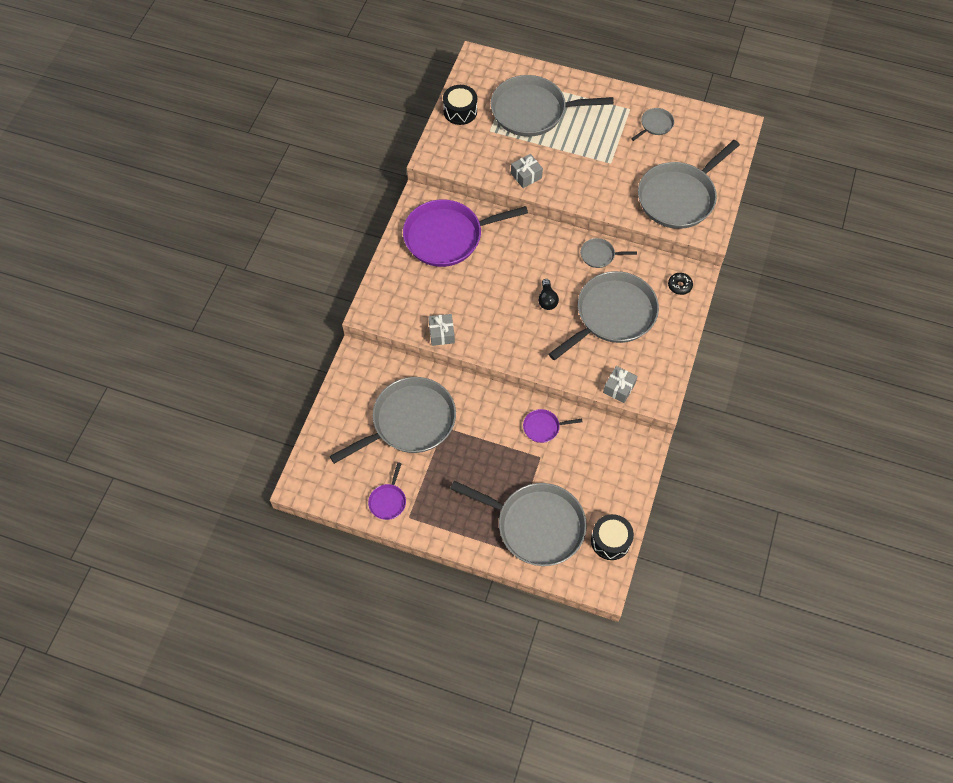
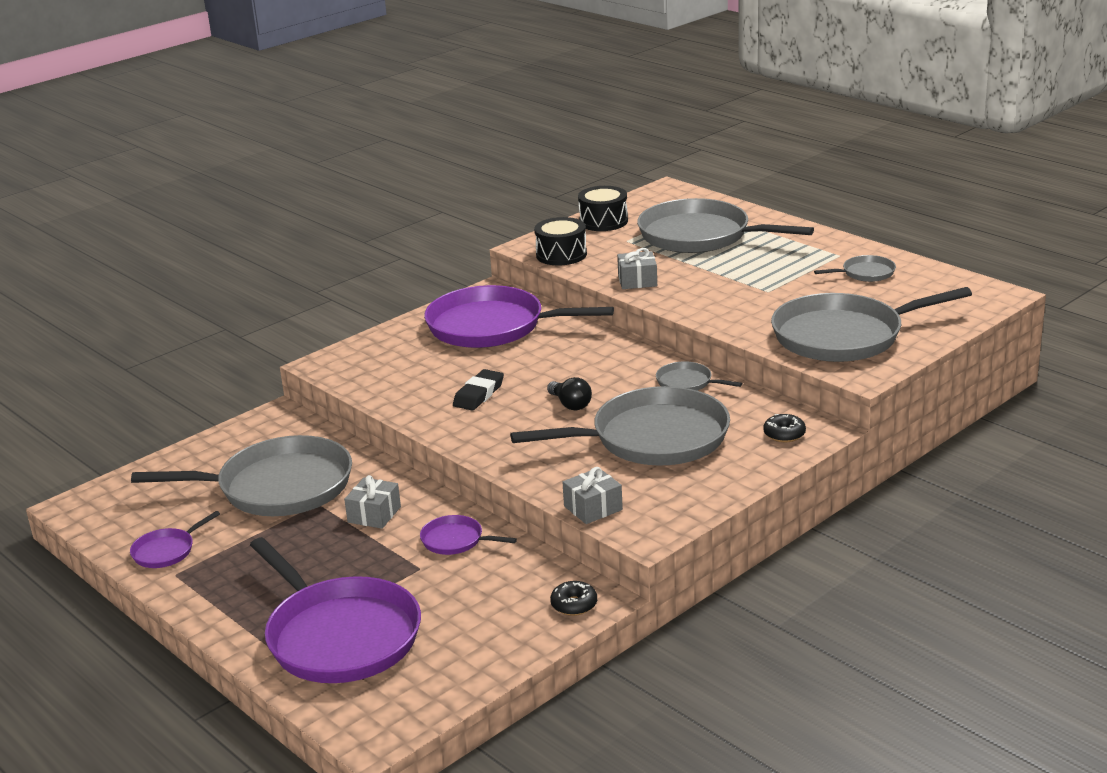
camera: 30 degrees right, 35 degrees down
(441, 334) = (394, 401): grey gift -> grey gift (374, 514)
(487, 309) = (478, 394): none -> black eraser
(536, 525) = (340, 636): grey pan -> purple pan
(547, 300) = (570, 404): black light bulb -> black light bulb turned 60 degrees counterclockwise
(610, 541) = (436, 688): black drum -> black drum (561, 255)
(638, 452) = (574, 605): none -> black donut

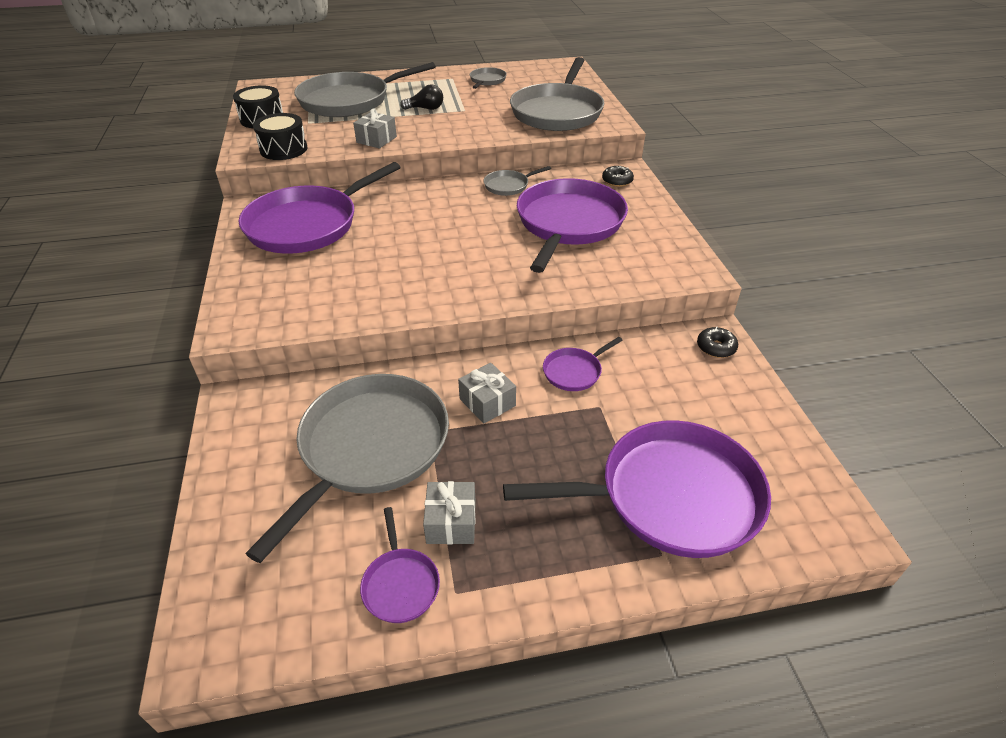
camera: 60 degrees left, 15 degrees up
(478, 394) = (408, 268): black eraser -> none
(570, 404) = (479, 236): black light bulb -> black light bulb (425, 109)
(593, 508) = (641, 280): grey gift -> grey gift (451, 522)
(653, 438) = (568, 223): grey pan -> purple pan

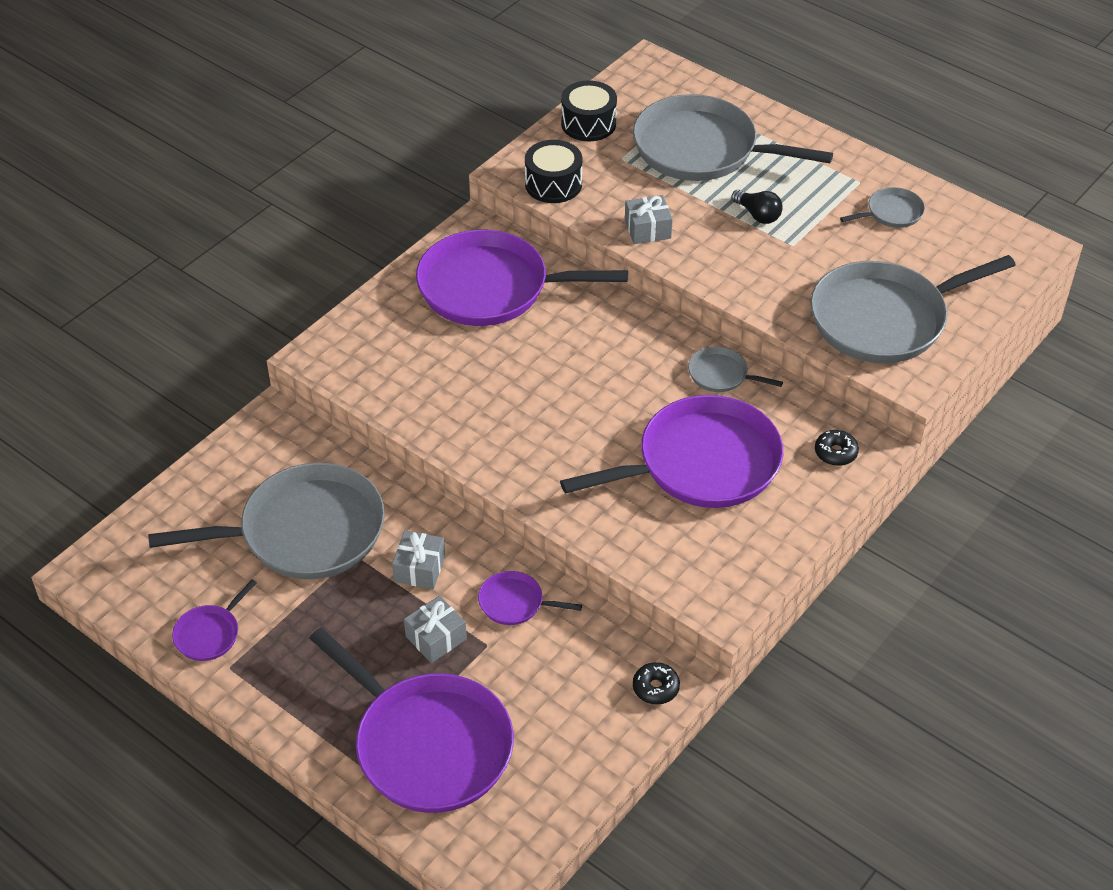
camera: 50 degrees right, 5 degrees up
(451, 522) = (282, 626): grey gift -> grey gift (436, 638)

